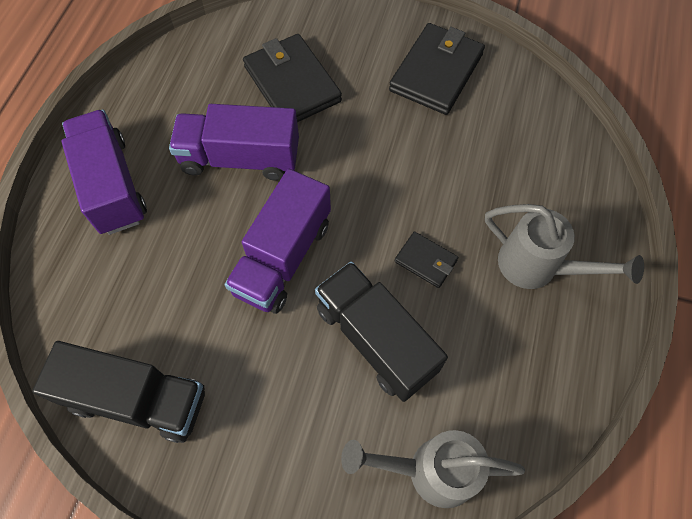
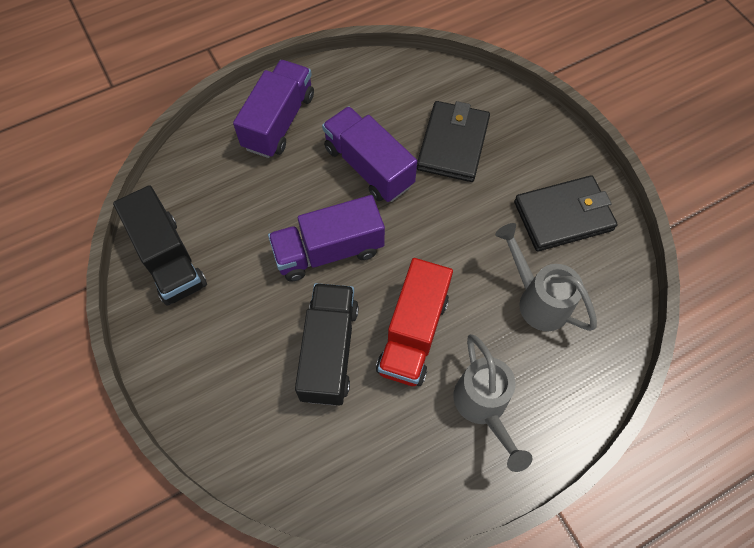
camera: 45 degrees right, 0 degrees up
(426, 261) = (413, 334): black wallet -> red truck
(429, 471) = (276, 457): grey watering can -> grey watering can (536, 299)

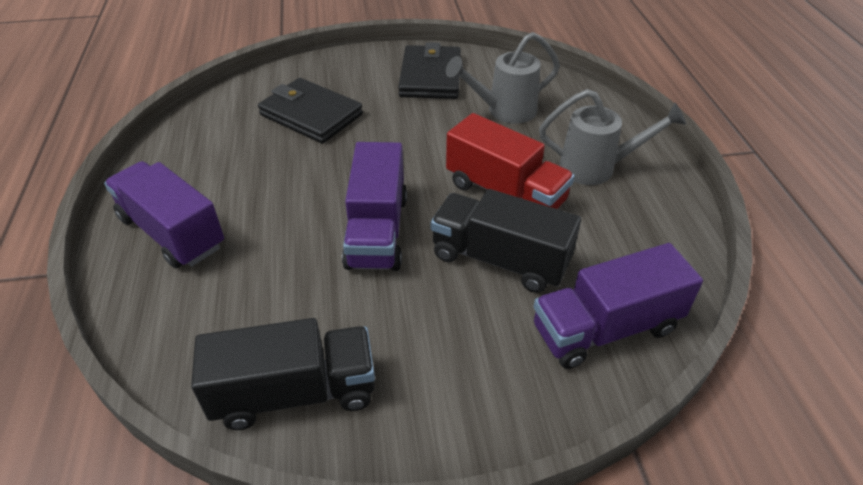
camera: 70 degrees left, 20 degrees down
(368, 167) = (293, 176): purple truck -> purple truck (605, 328)

